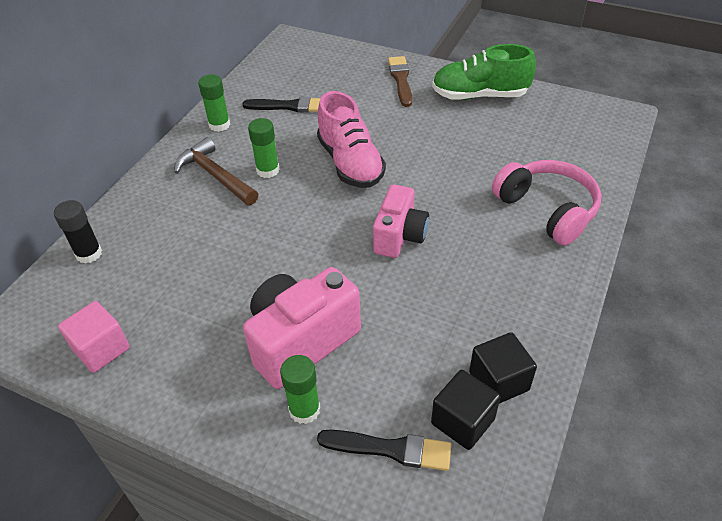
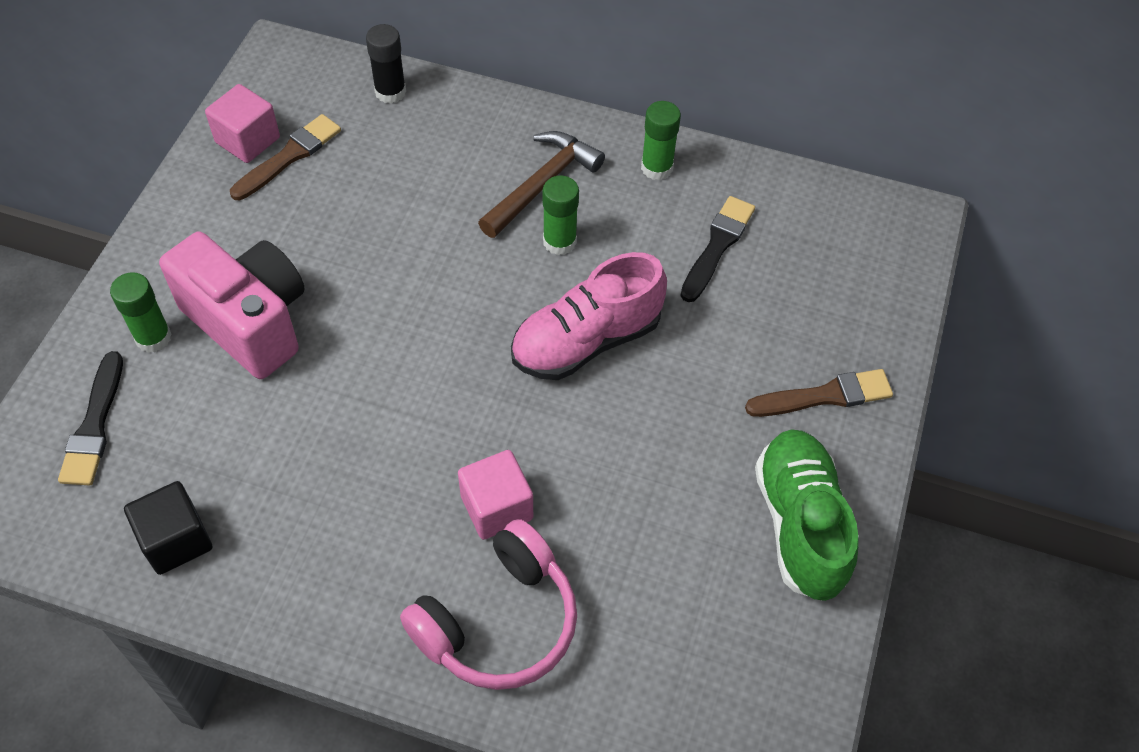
camera: 80 degrees right, 10 degrees up
(132, 319) = (289, 156): none -> brown brush
(289, 106) = (717, 246): black brush -> black brush turned 150 degrees counterclockwise
(399, 236) = (430, 416): pink camera -> none
(463, 421) = (123, 499): black cube -> none
(470, 207) = (496, 507): none -> pink cube

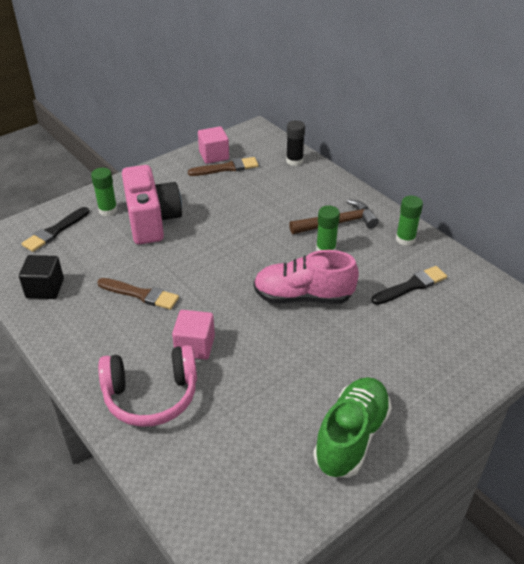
camera: 35 degrees right, 15 degrees down
(825, 396) = (418, 382): brown brush -> brown brush (140, 294)

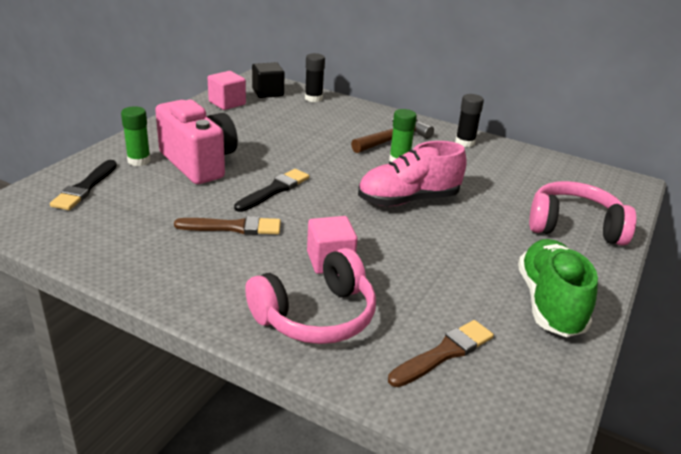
camera: 25 degrees left, 10 degrees down
(45, 288) = (109, 242): black cube -> black cube (268, 92)
(226, 168) = (248, 111): brown brush -> brown brush (444, 353)
(405, 239) = (465, 142): green glue stick -> black glue stick
(411, 286) = (500, 175): black brush -> black brush (274, 190)
(441, 361) = (574, 226): none -> pink headphones

